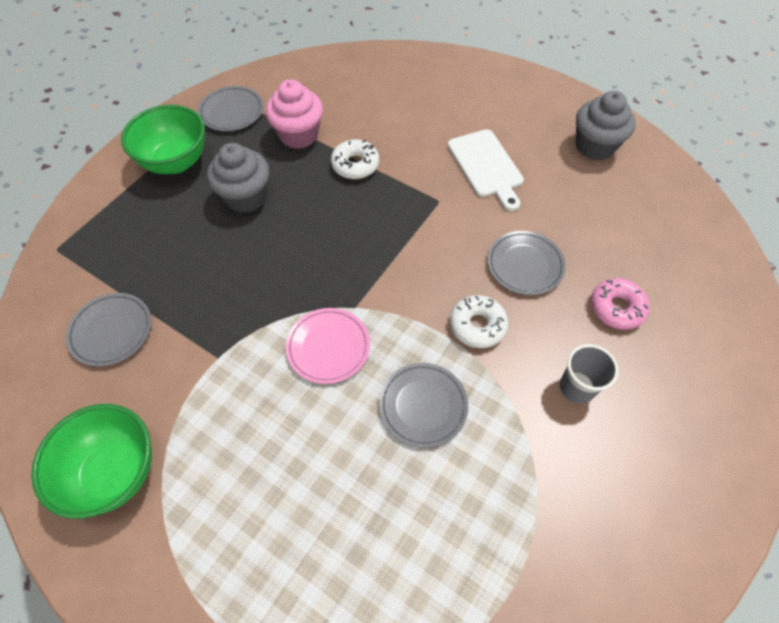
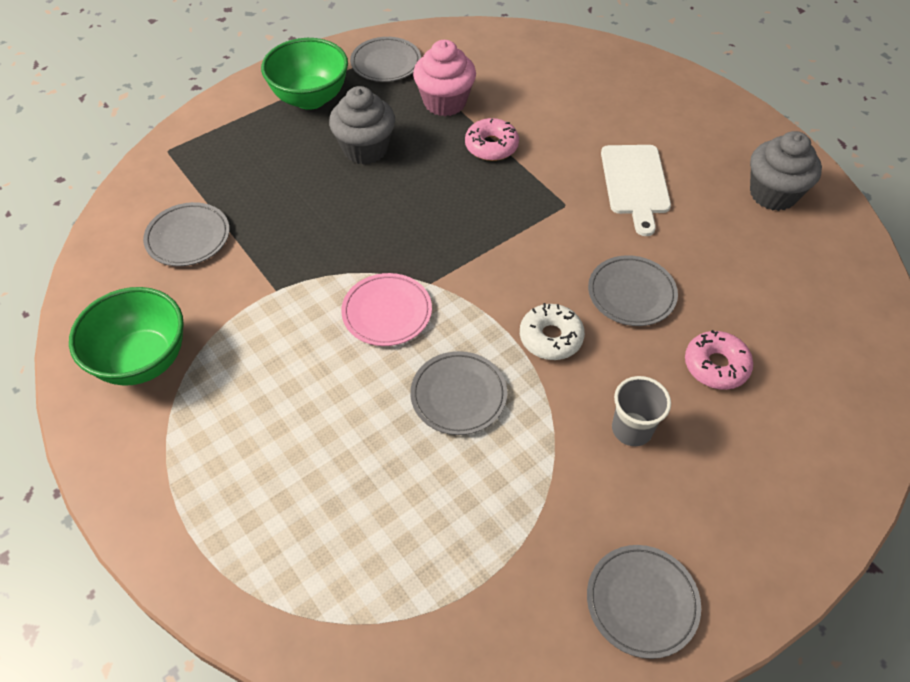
camera: 20 degrees right, 5 degrees down
(355, 165) = (491, 146): white donut -> pink donut
(652, 543) = (642, 602): none -> grey plate

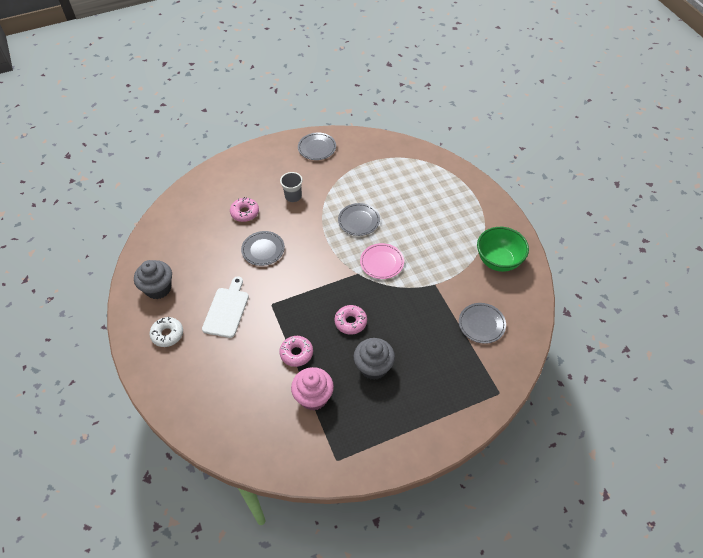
camera: 165 degrees left, 0 degrees up
(310, 98) = (403, 421): green bowl -> none
(386, 63) = (344, 446): grey plate -> none
(419, 202) = (350, 322): none -> pink donut
(551, 337) = (310, 237): white donut -> white donut (167, 334)

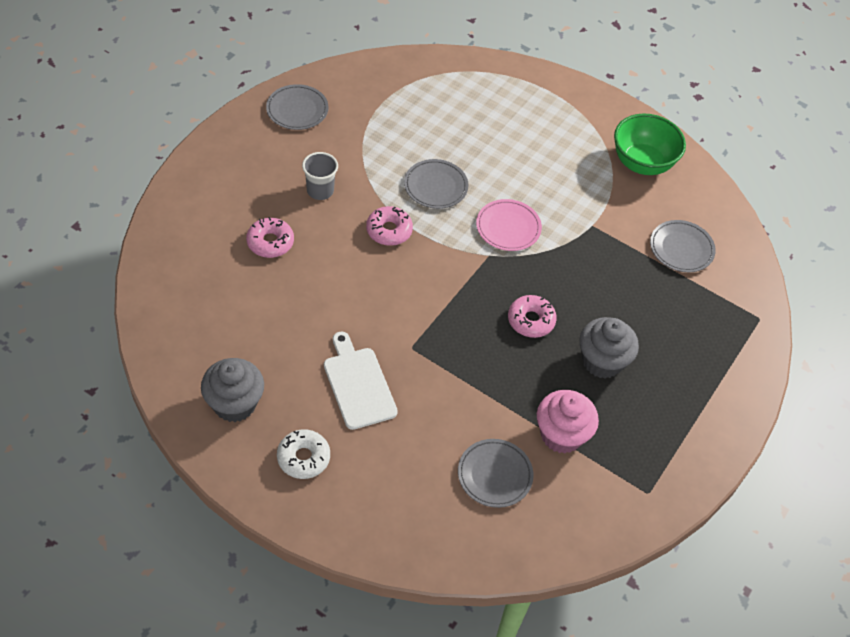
camera: 40 degrees left, 0 degrees up
(263, 250) = (339, 281): grey plate -> grey plate (494, 475)
(296, 353) = (496, 393): pink donut -> pink donut (389, 230)

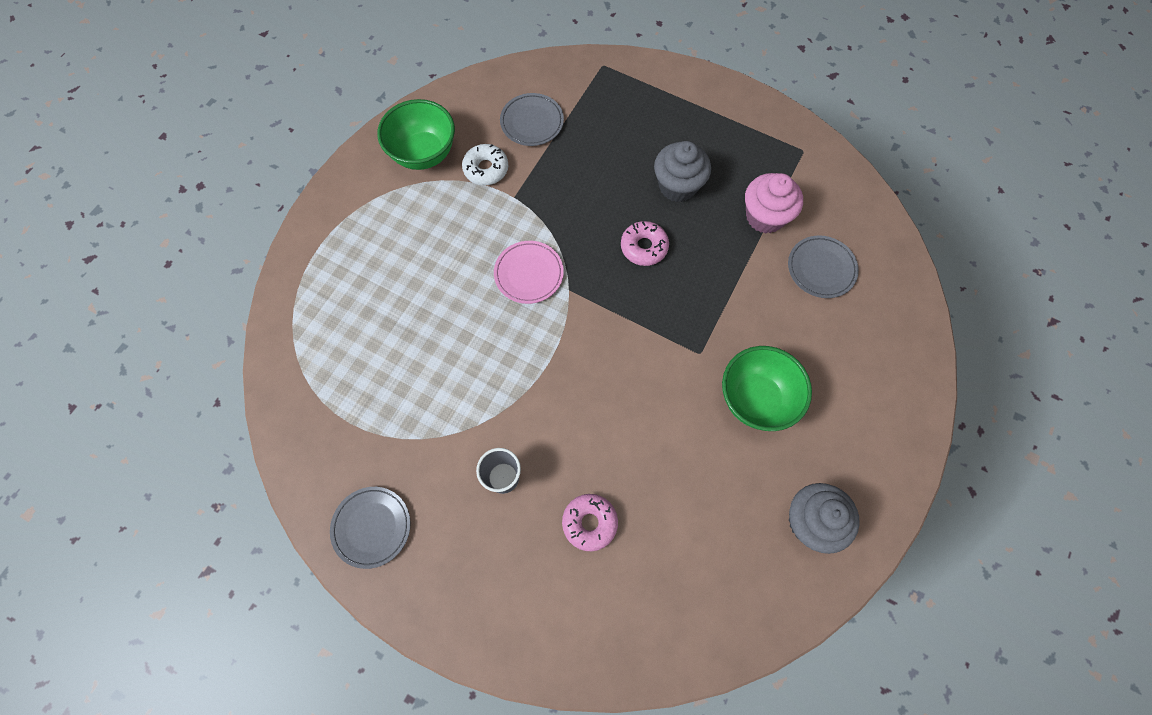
camera: 90 degrees left, 15 degrees up
(303, 458) = (852, 440): white donut -> white donut (486, 169)
(358, 384) = (756, 399): white cutting board -> green bowl
(389, 230) = (551, 393): pink donut -> none
(435, 186) = (480, 350): grey plate -> none

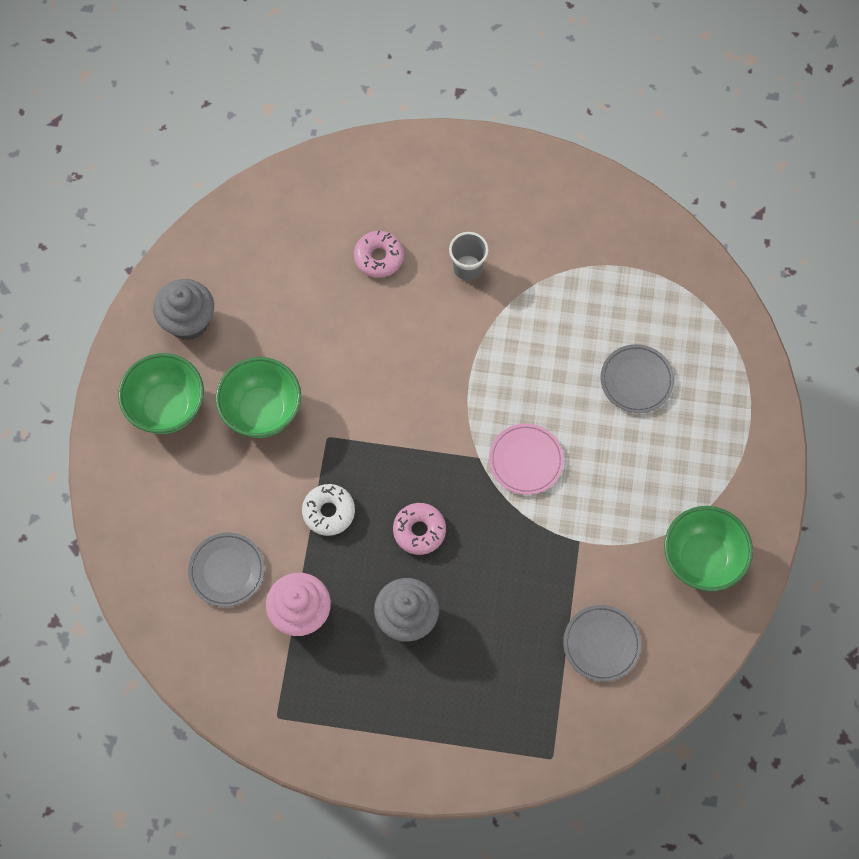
camera: 160 degrees right, 0 degrees up
(372, 527) = (560, 194): grey plate -> grey plate (636, 380)
(486, 169) = (625, 564): white donut -> white donut (329, 512)
(849, 435) = (167, 407): none -> green bowl

